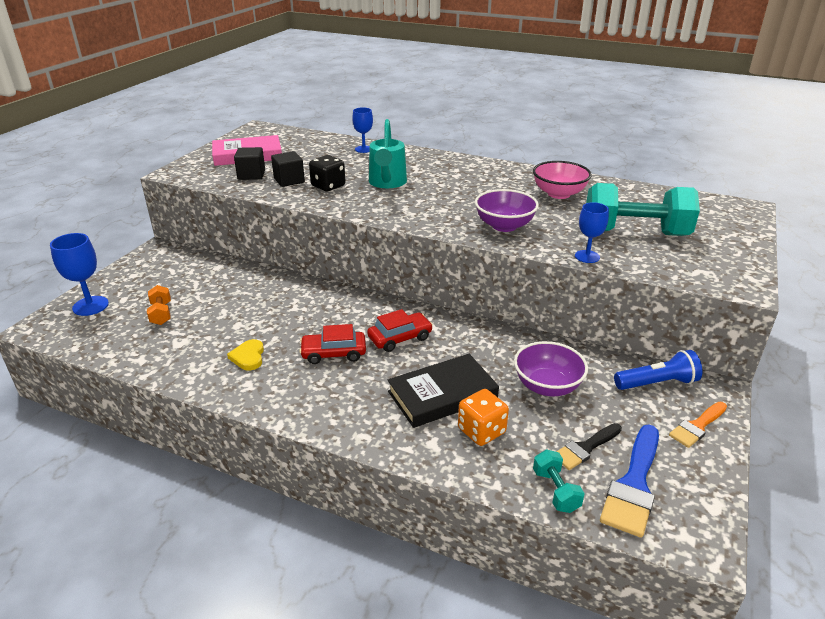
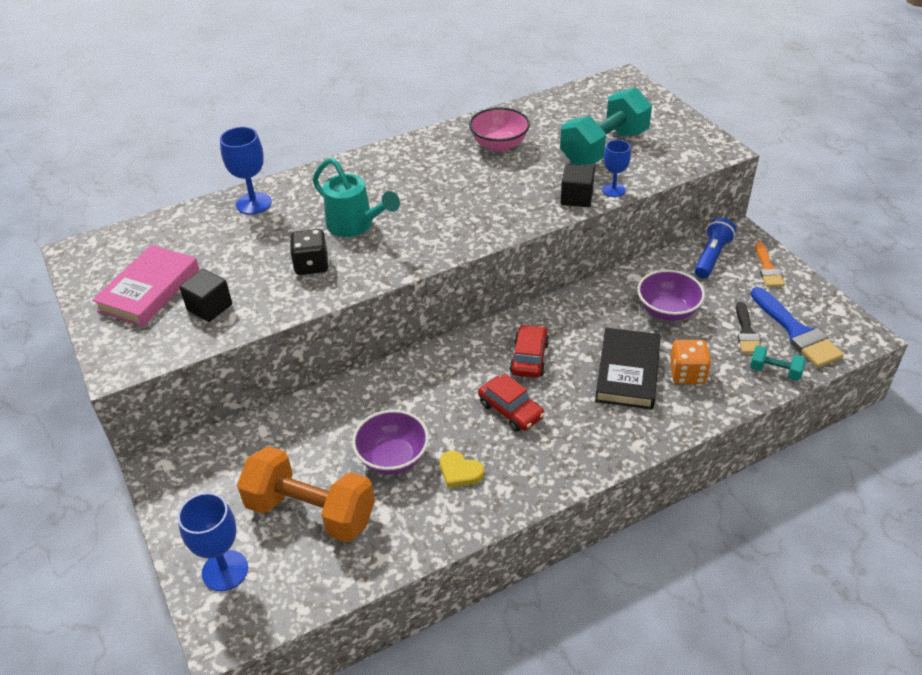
camera: 50 degrees left, 10 degrees up
(161, 314) = (311, 512): orange dumbbell -> orange dumbbell, size x2.23
(289, 180) = (262, 286): black cube -> black cube (576, 198)
(334, 353) = (511, 410): red car -> red car turned 75 degrees counterclockwise
(364, 149) = (253, 203): blue goblet -> blue goblet, size x1.52
(504, 226) = (520, 202): purple bowl -> purple bowl (393, 458)

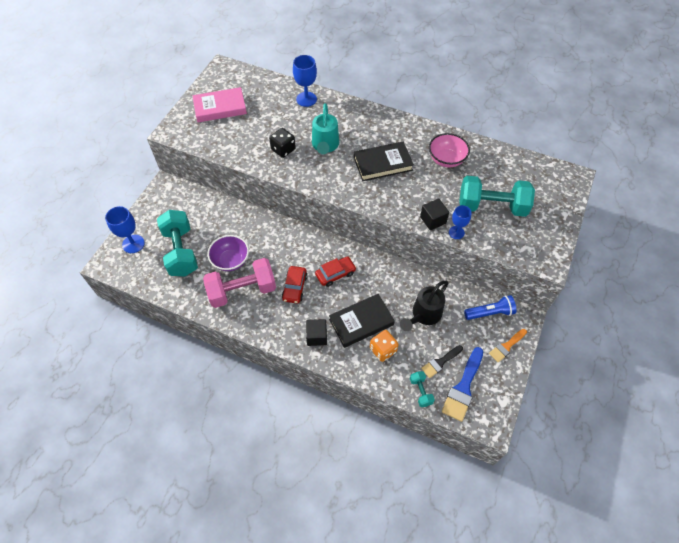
camera: 50 degrees right, 15 degrees up
(209, 307) = (226, 135): black cube -> black cube (316, 336)
(311, 512) = (181, 251): orange dumbbell -> turquoise dumbbell
(445, 194) = (382, 164): none -> black book
(459, 471) = (242, 290): yellow heart -> pink dumbbell
(667, 311) = (424, 315): purple bowl -> black watering can

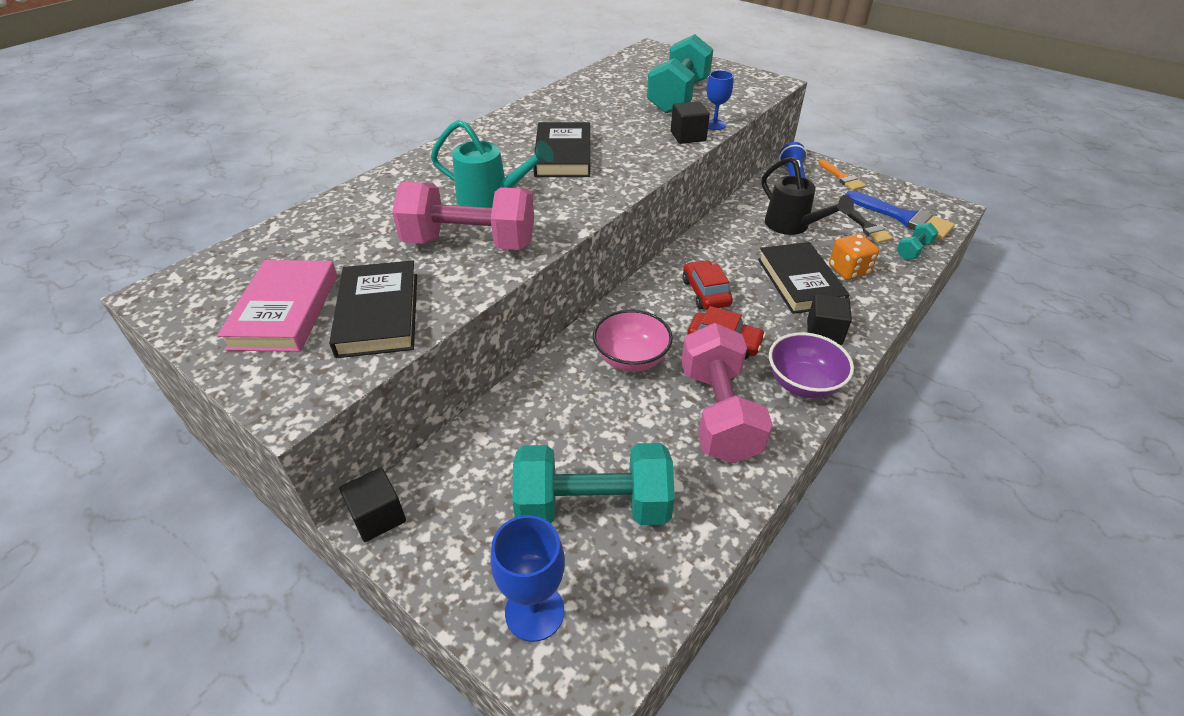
camera: 75 degrees left, 15 degrees down
(166, 185) = (378, 516): none -> black cube
(224, 136) = (378, 314): none -> black book
(231, 260) = (642, 421): purple bowl -> purple bowl (803, 383)
(283, 149) = (470, 243): black dice -> pink dumbbell
(306, 99) = (361, 201): blue goblet -> none
(420, 391) = (913, 250): turquoise dumbbell -> turquoise dumbbell turned 45 degrees counterclockwise
(446, 159) = (582, 110): pink bowl -> pink bowl (631, 358)

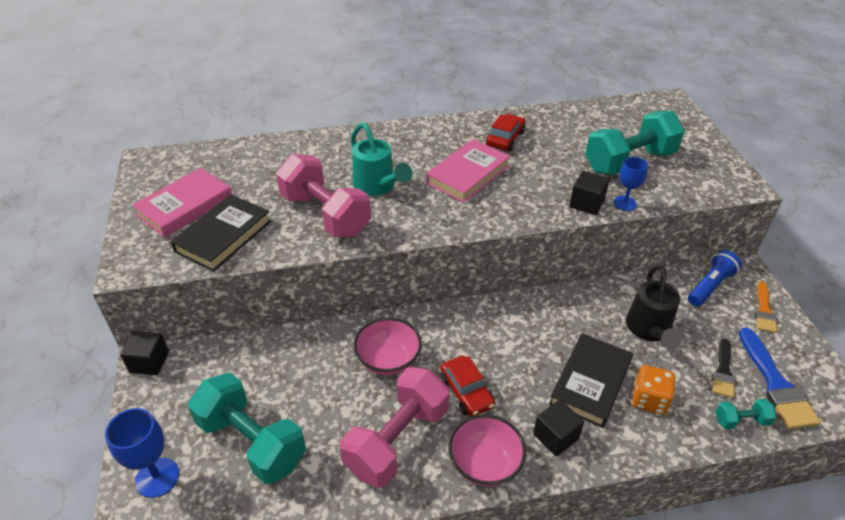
camera: 40 degrees right, 0 degrees up
(563, 155) = (468, 174): black book -> pink book
(705, 292) = (502, 344): red car -> red car (505, 139)
(803, 383) = (485, 464): purple bowl -> pink bowl

